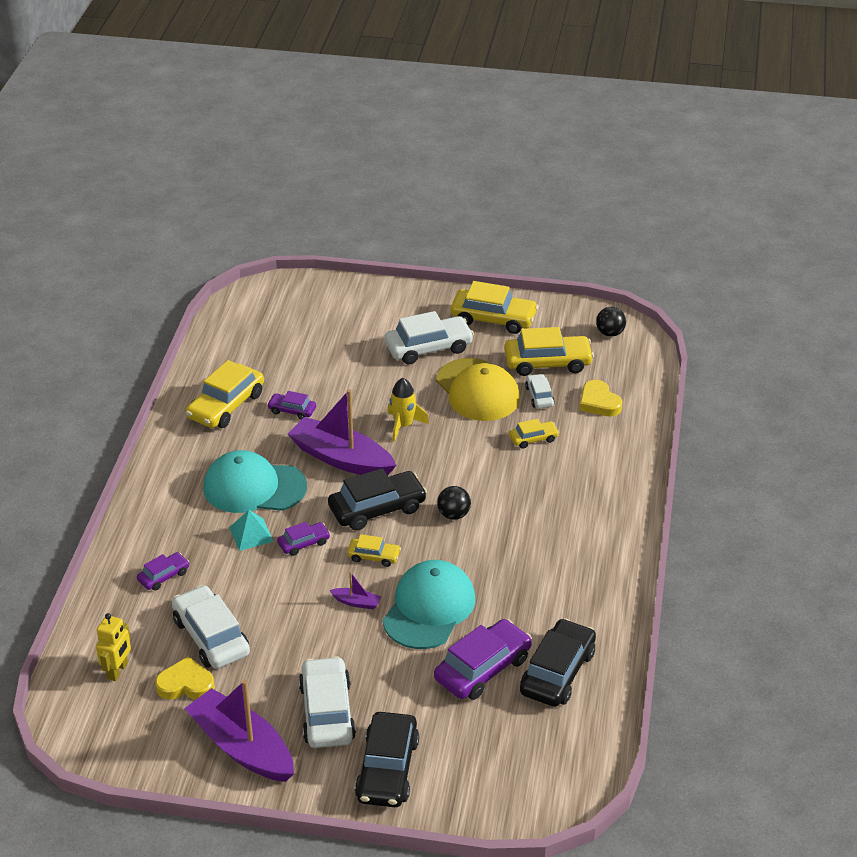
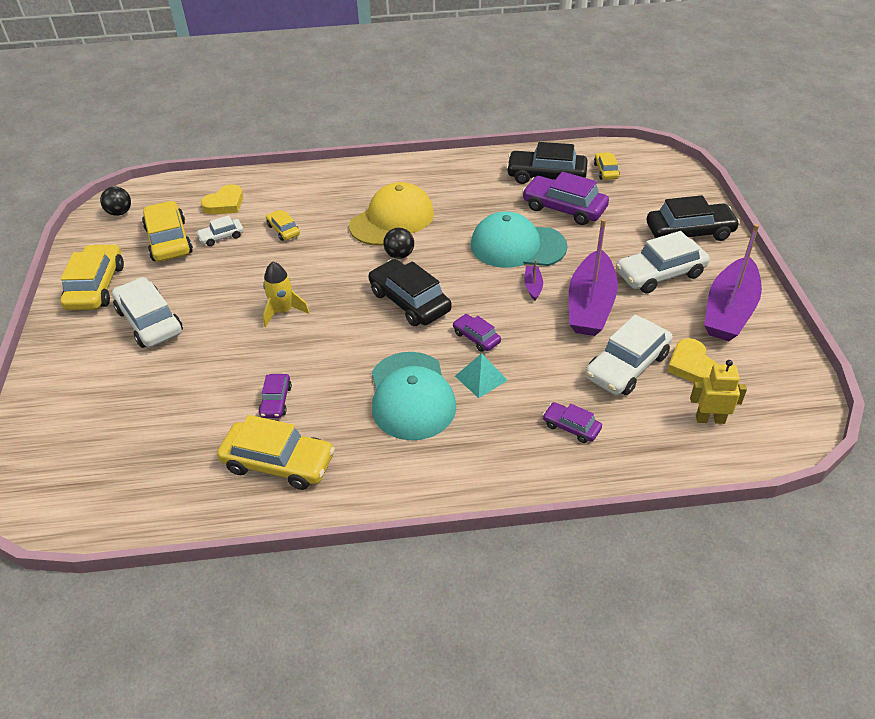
camera: 105 degrees left, 5 degrees up
(341, 458) = (345, 342): purple boat -> purple boat (590, 305)
(373, 556) = (472, 289): yellow car -> yellow car (606, 171)
(477, 390) = (218, 275): yellow cap -> yellow cap (392, 219)

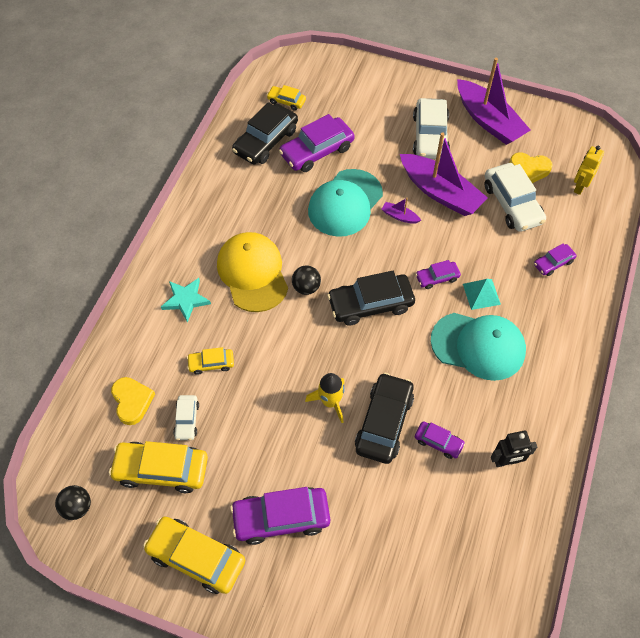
camera: 65 degrees left, 15 degrees up
(150, 321) = (281, 518): white car -> purple car
(278, 463) = (506, 461): yellow car -> black robot
(338, 195) = (186, 300): none -> turquoise star
(689, 232) = (394, 95): black car -> black car (384, 422)

